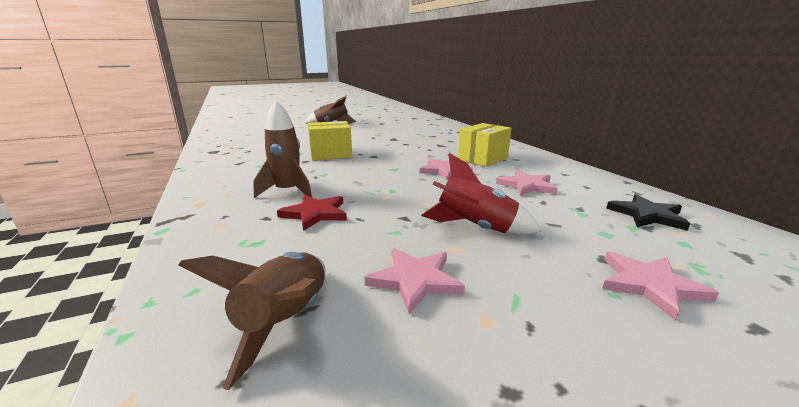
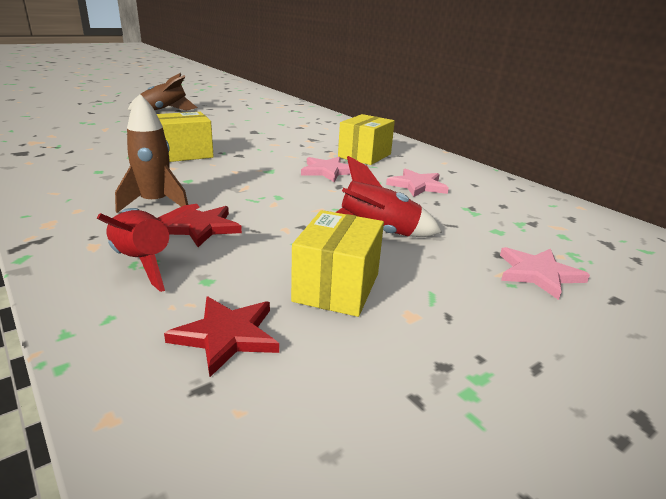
camera: 15 degrees left, 5 degrees up
(251, 241) = (143, 262): none -> red rocket
(286, 321) = (227, 335): brown rocket -> red star
(415, 280) = (336, 287): pink star -> yellow box
(647, 215) = (531, 211): black star -> none

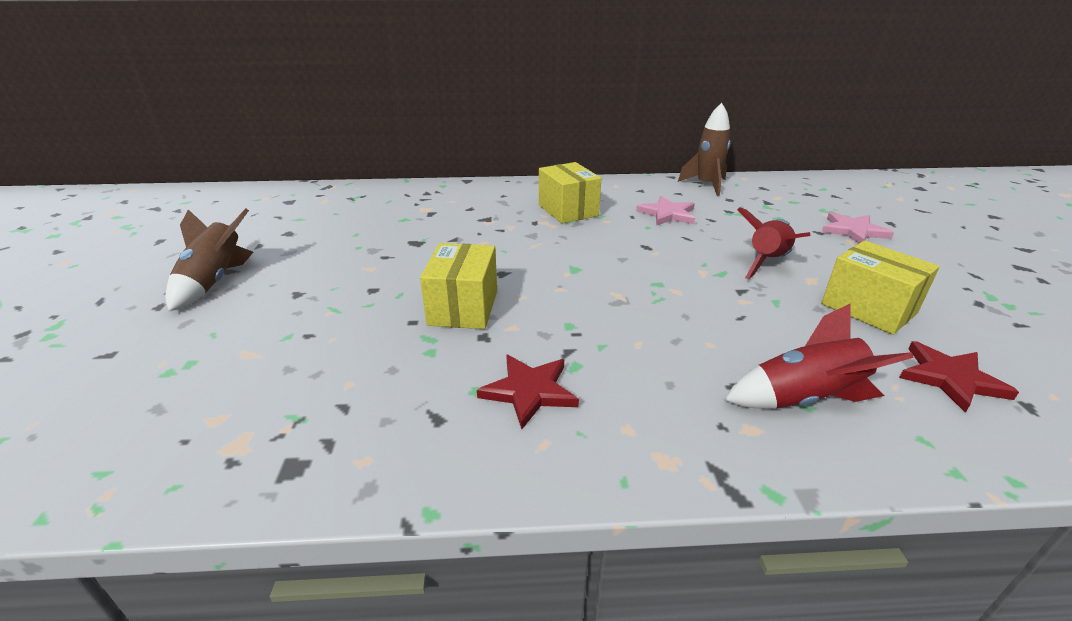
camera: 55 degrees left, 5 degrees up
(155, 203) = (637, 363): brown rocket -> brown rocket (706, 185)
(202, 228) = (724, 345): red star -> red star (529, 391)
(328, 171) = (600, 240): pink star -> none

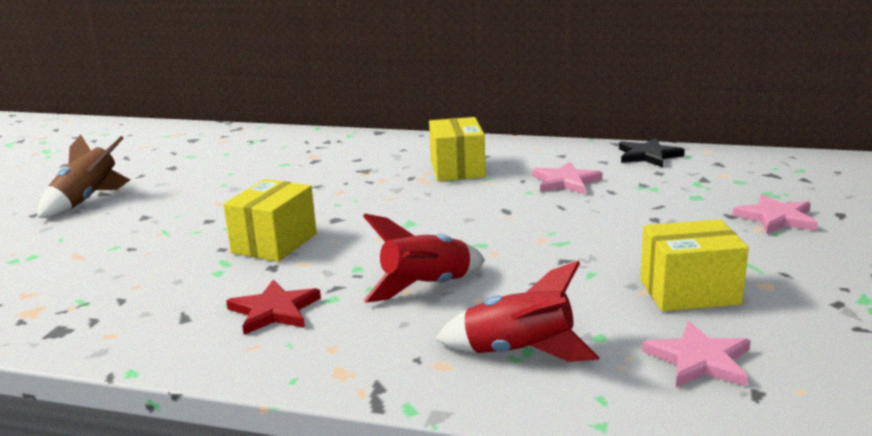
camera: 20 degrees right, 10 degrees down
(706, 185) = (648, 156): brown rocket -> black star
(767, 261) = (627, 237): red rocket -> red rocket (427, 287)
(868, 308) = (689, 292): yellow box -> yellow box turned 75 degrees counterclockwise
(950, 378) = (699, 360): red star -> pink star

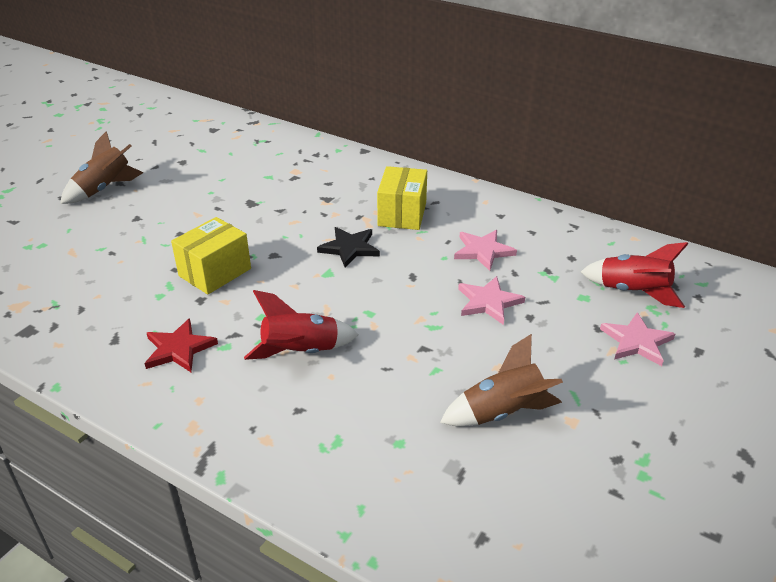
camera: 15 degrees right, 15 degrees up
(518, 352) = (329, 442): red rocket -> red rocket (632, 291)
(648, 156) = (576, 233): black star -> black star (349, 248)
(689, 292) = (502, 412): yellow box -> brown rocket
(699, 360) = (460, 490): pink star -> pink star (488, 302)

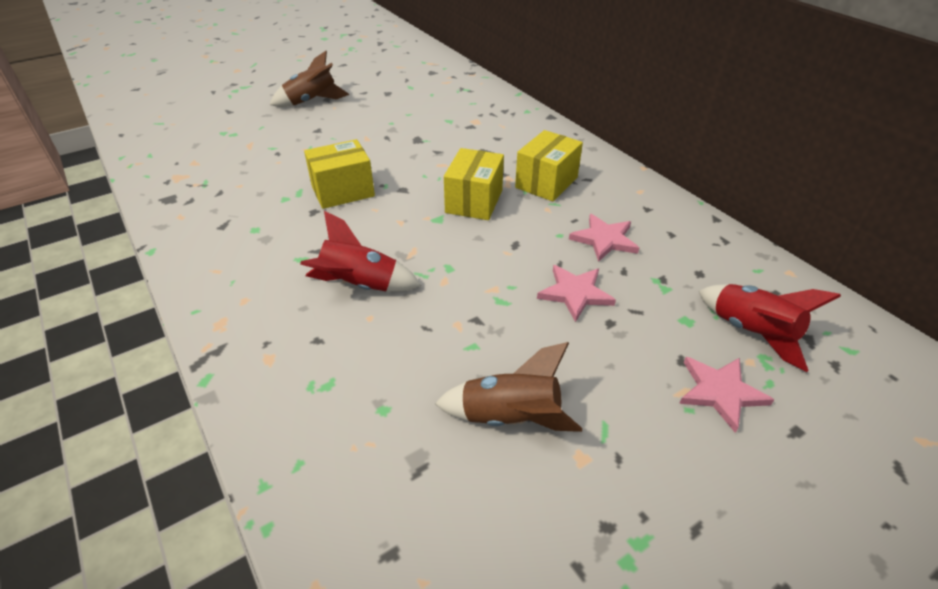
camera: 25 degrees right, 5 degrees up
(179, 349) = (263, 249): red star -> none
(349, 248) = (474, 201): black star -> yellow box

